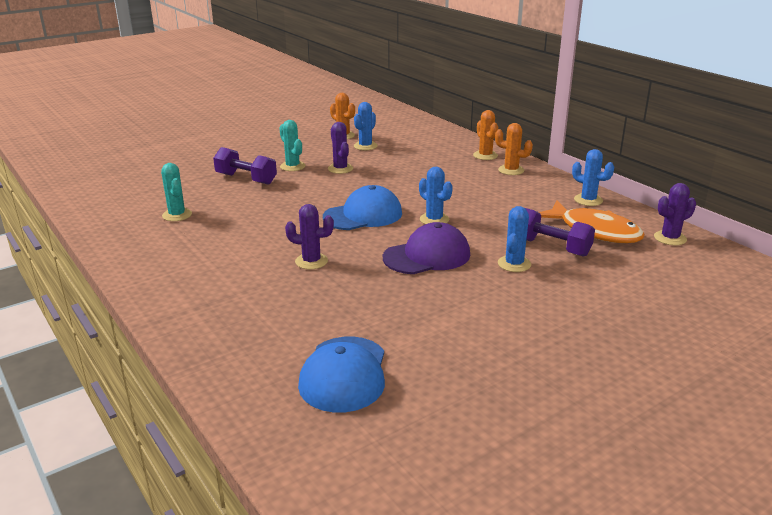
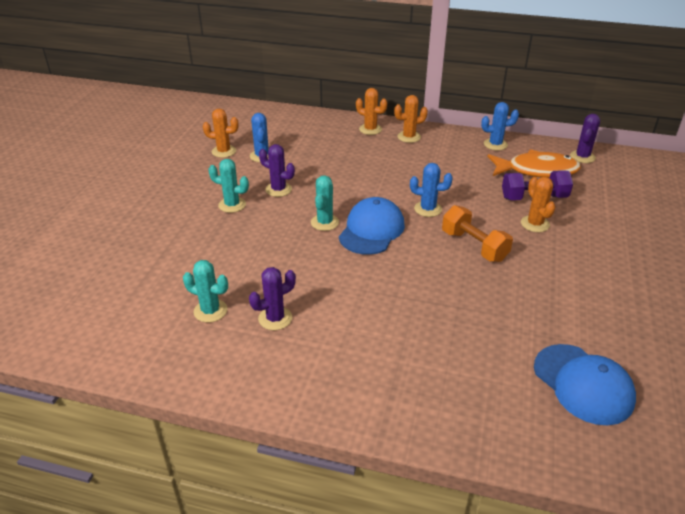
camera: 40 degrees left, 10 degrees up
(246, 179) = (211, 238): purple dumbbell -> none
(311, 261) = (405, 297): purple cactus -> purple cactus (275, 318)
(337, 198) = (324, 222): none -> turquoise cactus
(427, 256) = (474, 246): purple cap -> orange dumbbell
(514, 264) = (535, 224): blue cactus -> orange cactus

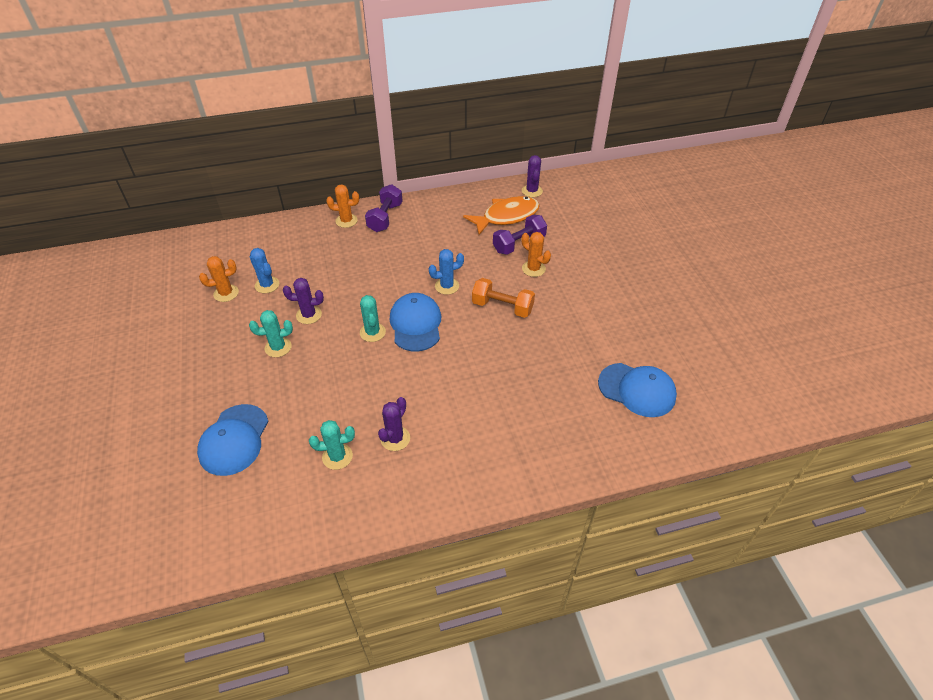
camera: 30 degrees left, 10 degrees up
(137, 261) = (234, 440): none -> blue cap
(409, 137) = (385, 218): orange cactus -> purple dumbbell
(495, 144) = (460, 201): blue cactus -> none

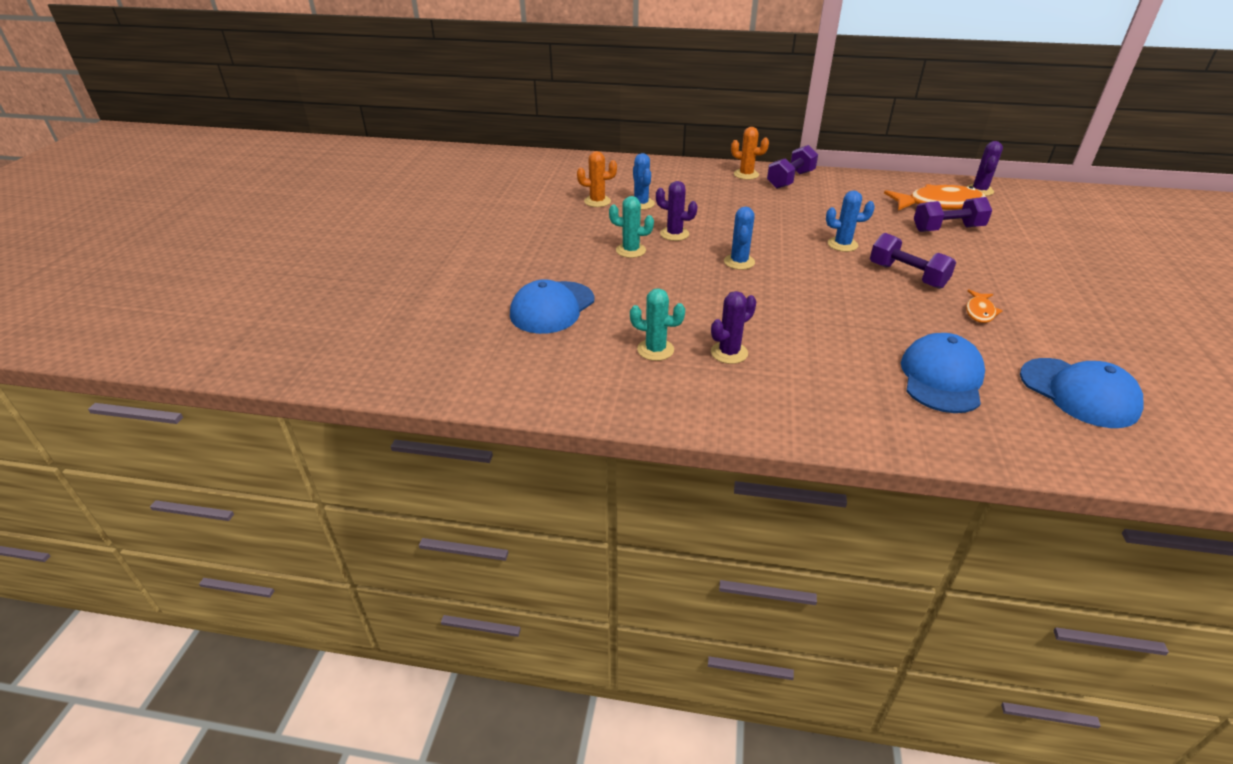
camera: 25 degrees right, 10 degrees down
(372, 332) = (739, 262): turquoise cactus -> blue cactus
(416, 324) = (792, 266): blue cap -> blue cap (941, 378)
(502, 307) = (907, 276): orange dumbbell -> purple dumbbell
(533, 269) = (960, 253): orange cactus -> none
(560, 330) = (979, 311): none -> orange fish

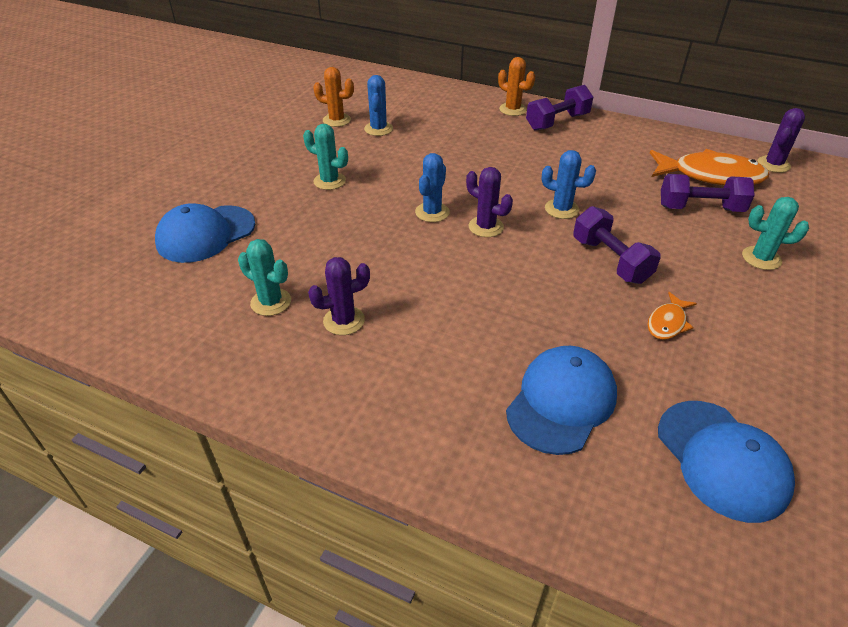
camera: 15 degrees right, 5 degrees up
(674, 234) = (387, 169): purple cactus -> purple cactus (486, 227)
(1015, 257) = (761, 258): none -> turquoise cactus

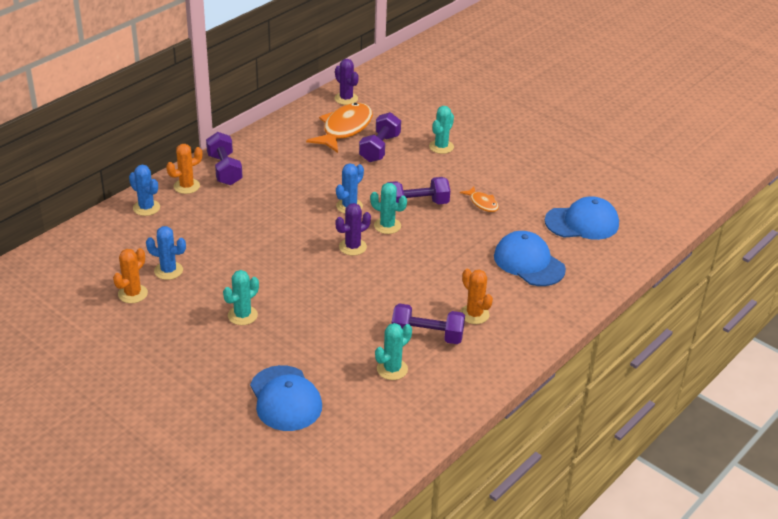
camera: 75 degrees left, 5 degrees down
(344, 321) = (427, 336): purple cactus -> purple dumbbell
(406, 359) = (474, 314): none -> orange cactus
(432, 212) = (320, 268): blue cactus -> blue cactus (146, 208)
(546, 245) = (387, 226): none -> turquoise cactus

